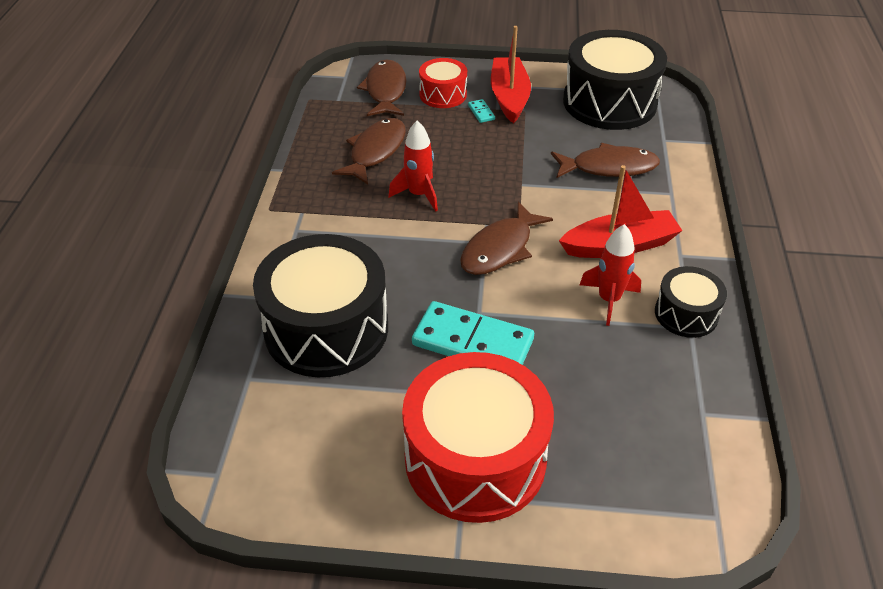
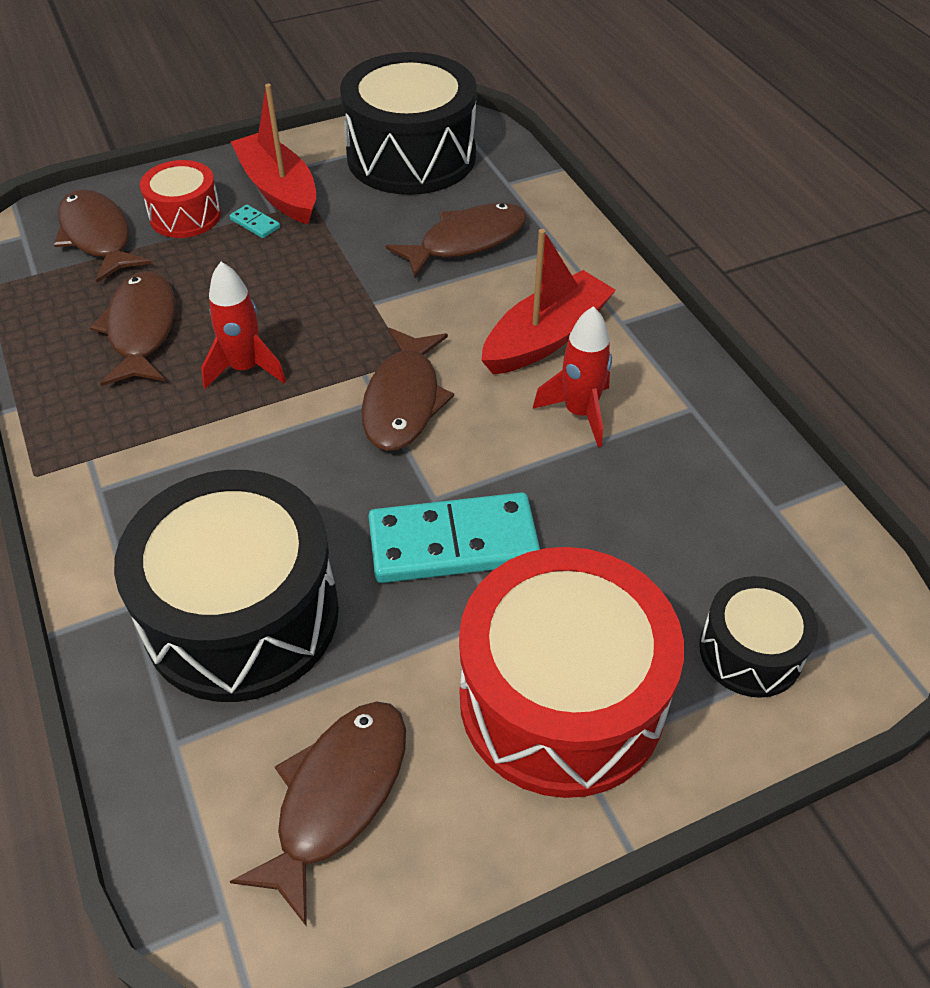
camera: 30 degrees left, 5 degrees up
(312, 447) = (336, 797): none -> brown fish
(686, 314) = (676, 393): black drum -> black drum (750, 651)

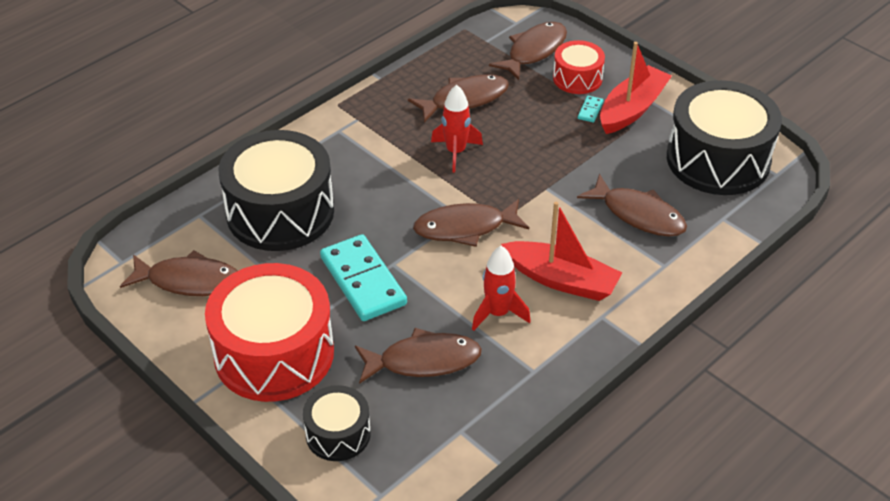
camera: 70 degrees right, 5 degrees down
(638, 514) = (423, 361): none -> brown fish

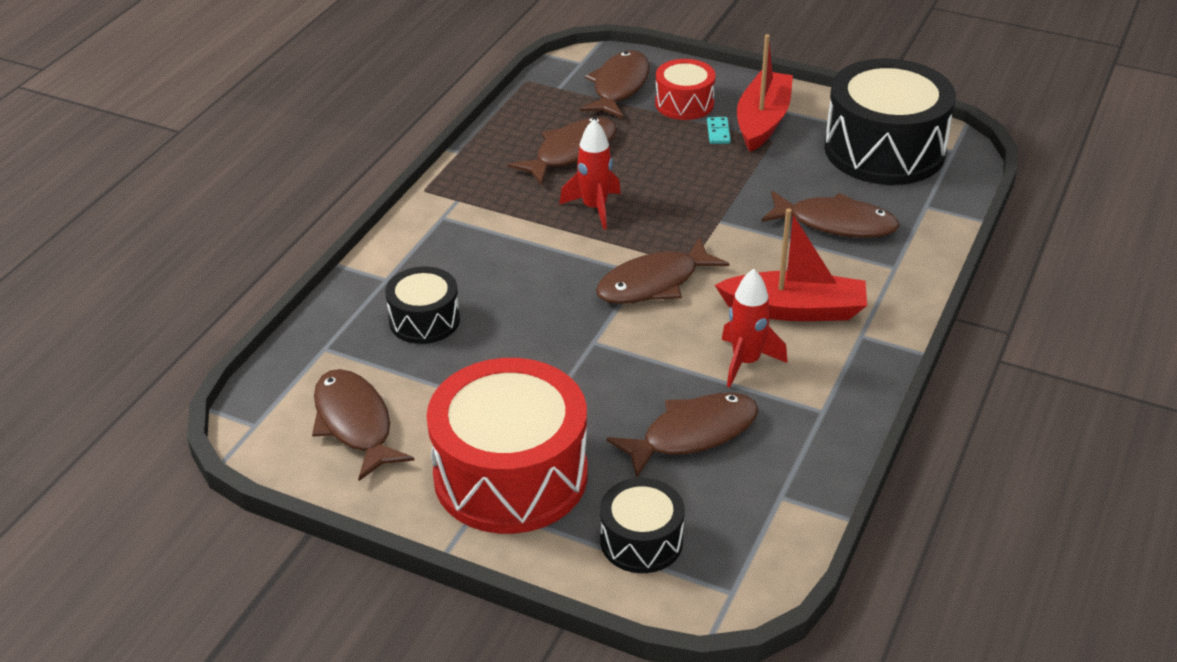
camera: 20 degrees left, 5 degrees down
(189, 281) = (355, 424): brown fish -> brown fish turned 105 degrees counterclockwise
(280, 212) = (424, 320): black drum -> black drum, size x0.51
(363, 281) = (570, 368): turquoise domino -> none

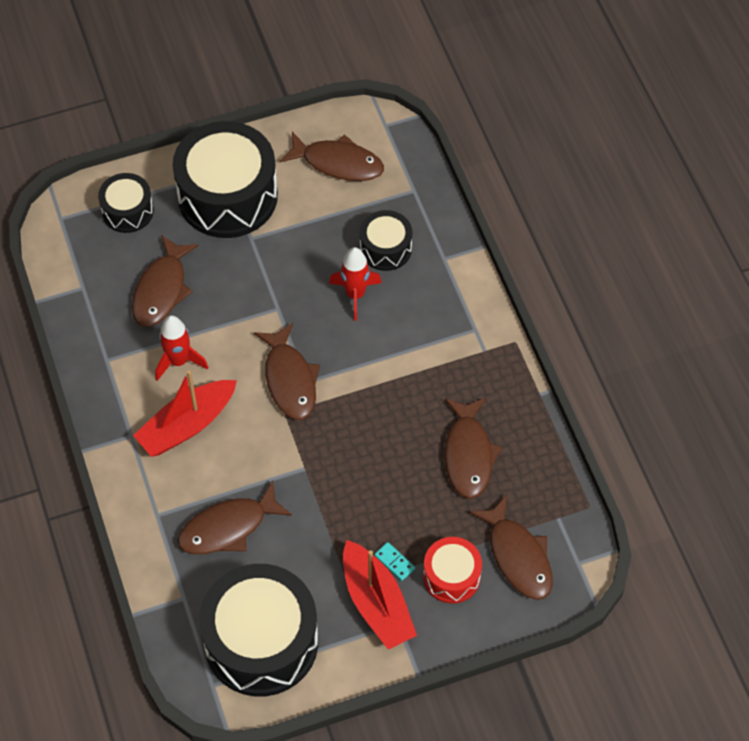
camera: 135 degrees right, 20 degrees up
(510, 475) = (227, 196): red drum -> black drum
(594, 208) = (393, 414): red rocket -> red rocket (355, 294)
(654, 283) = (289, 379): brown fish -> brown fish turned 150 degrees clockwise

